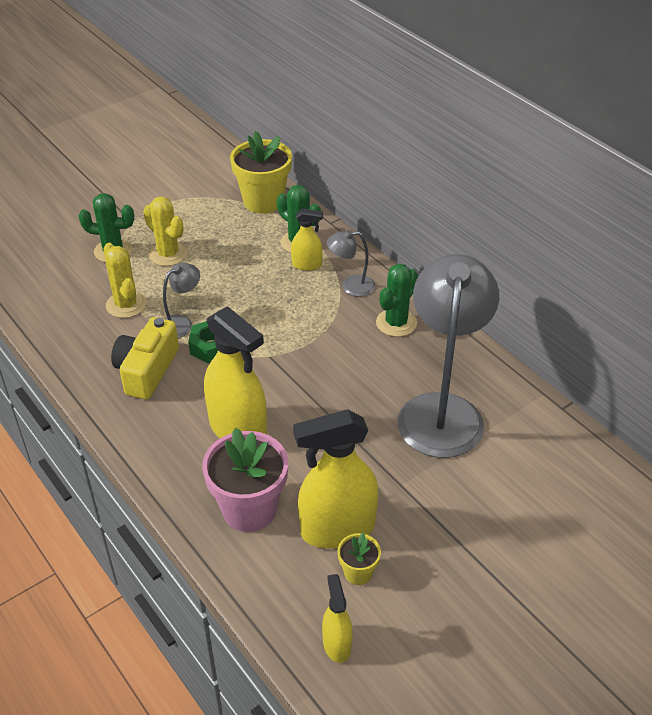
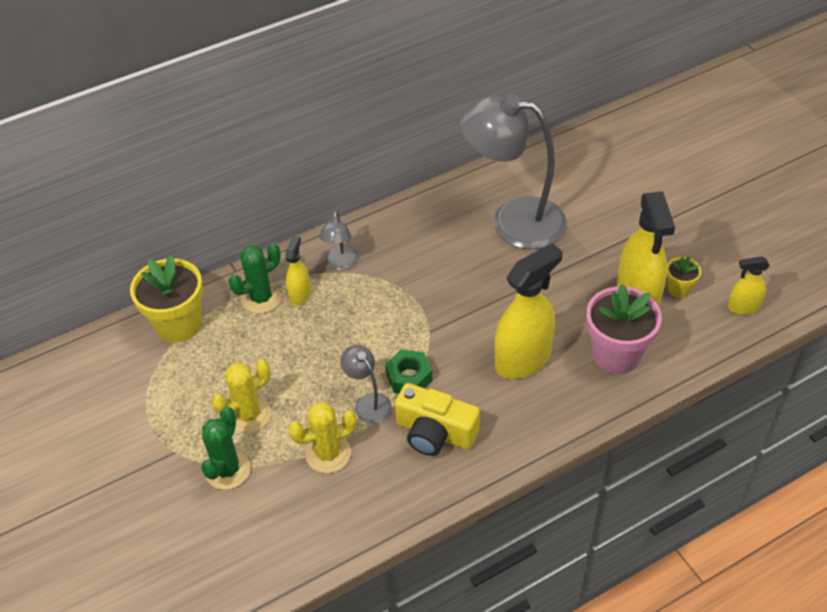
camera: 80 degrees left, 5 degrees up
(396, 323) = (400, 236): green cactus -> none

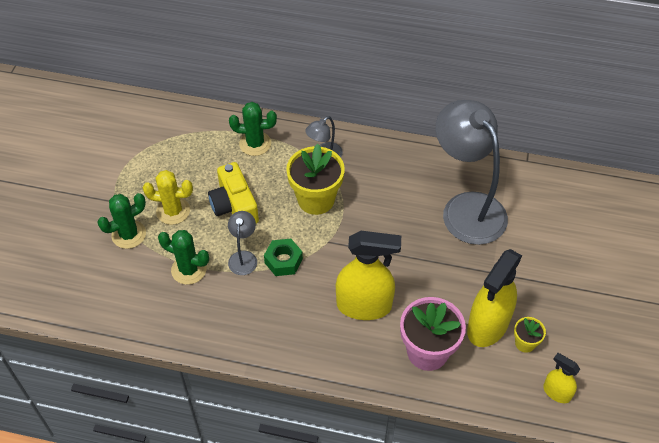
camera: 40 degrees right, 5 degrees up
(179, 324) = (194, 126): yellow flower pot -> yellow flower pot (316, 199)
(300, 294) = (279, 158): yellow spray bottle -> none
(328, 454) = (189, 270): yellow cactus -> green cactus
(435, 432) = (260, 307): yellow camera -> yellow camera (234, 205)

